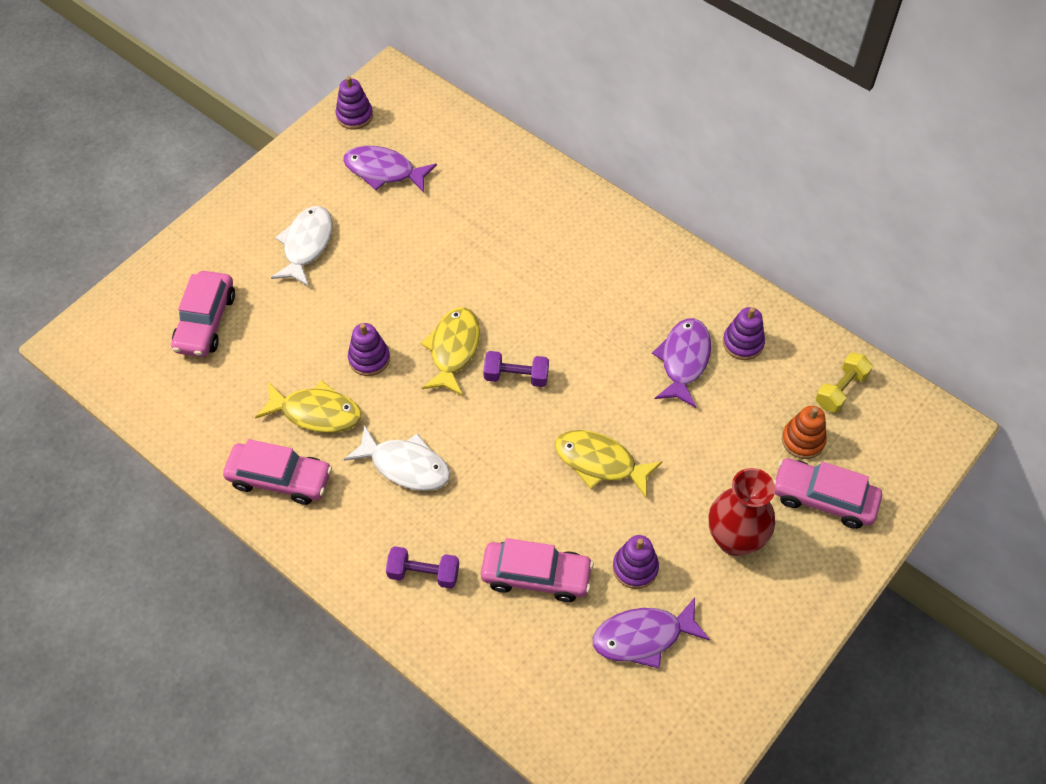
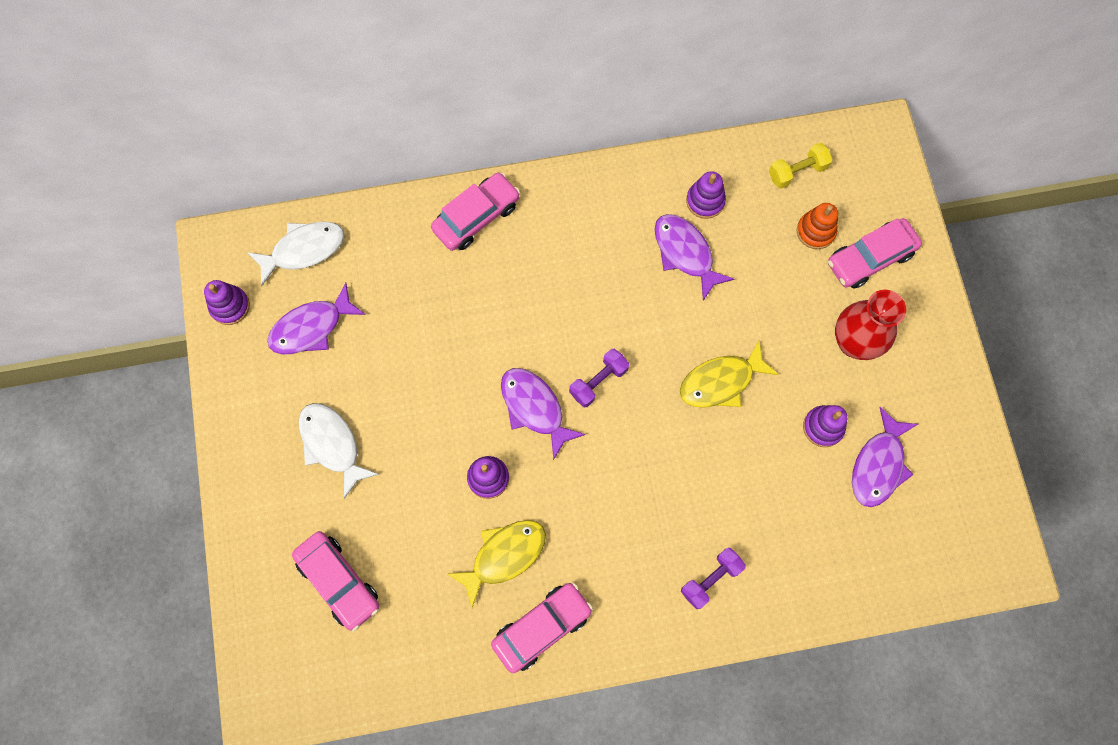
camera: 50 degrees left, 15 degrees up
(405, 465) = (609, 523): white fish -> white fish (303, 250)
(453, 349) = (534, 408): yellow fish -> purple fish
(536, 576) = (776, 500): pink car -> pink car (476, 217)
(840, 390) = (797, 172): yellow dumbbell -> yellow dumbbell turned 75 degrees clockwise

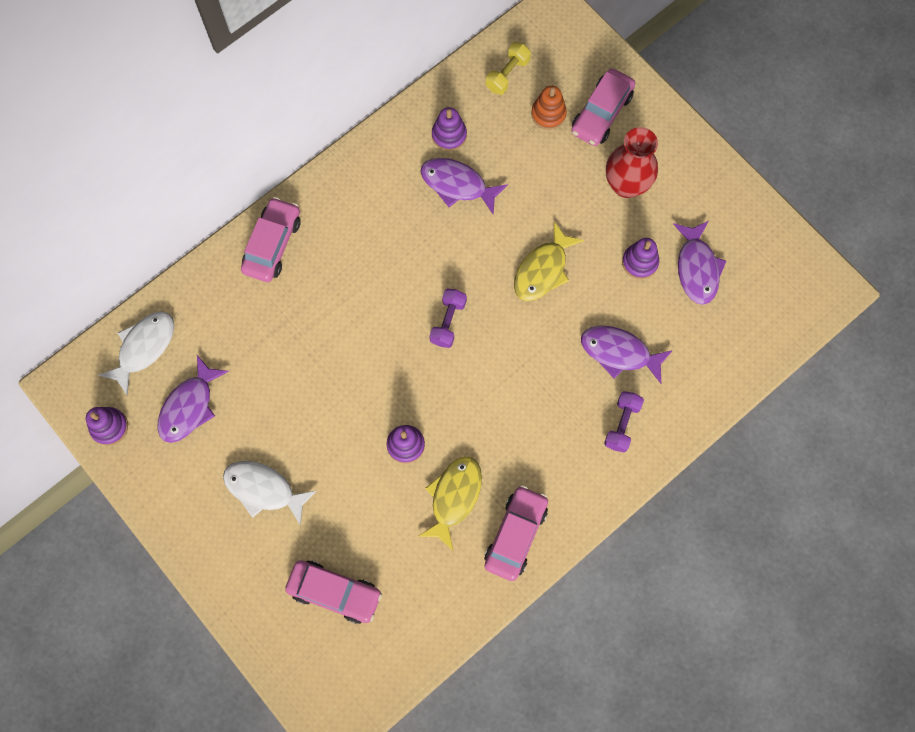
camera: 30 degrees left, 0 degrees up
(534, 408) = (410, 370): purple fish -> purple fish (619, 352)

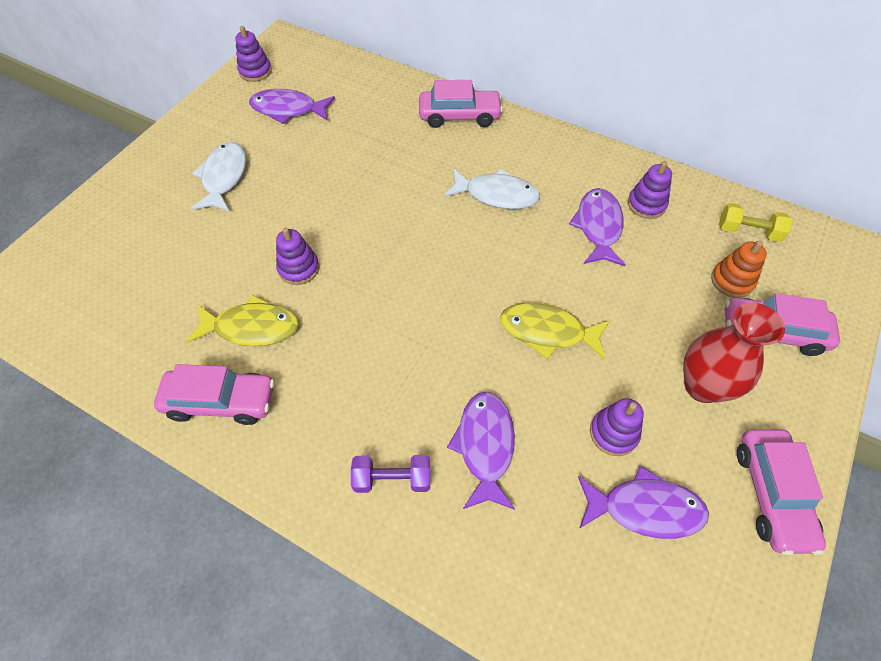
camera: 70 degrees right, 15 degrees down
(144, 348) = (330, 70): white fish -> white fish (496, 195)
(335, 592) = (130, 258): pink car -> pink car (772, 494)
(448, 322) = (445, 264): purple dumbbell -> none
(697, 268) = (645, 508): purple fish -> purple fish turned 150 degrees counterclockwise

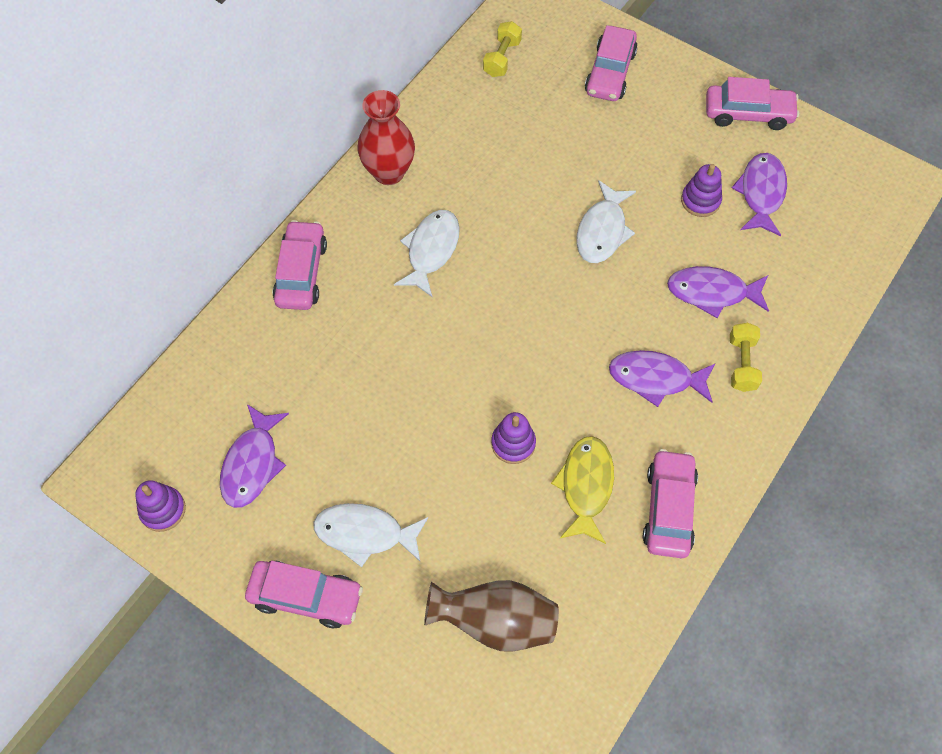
camera: 85 degrees left, 5 degrees up
(133, 266) = (495, 622): none -> brown vase
(178, 150) = (306, 596): none -> pink car
(392, 479) = (742, 363): purple dumbbell -> yellow dumbbell
(547, 331) = (602, 231): yellow fish -> white fish
(598, 227) = (484, 170): purple fish -> purple fish (655, 378)
(646, 204) = (460, 126): purple stacking toy -> none
(702, 386) = (659, 132): red vase -> red vase (389, 172)
(732, 281) = (556, 85): orange stacking toy -> none

